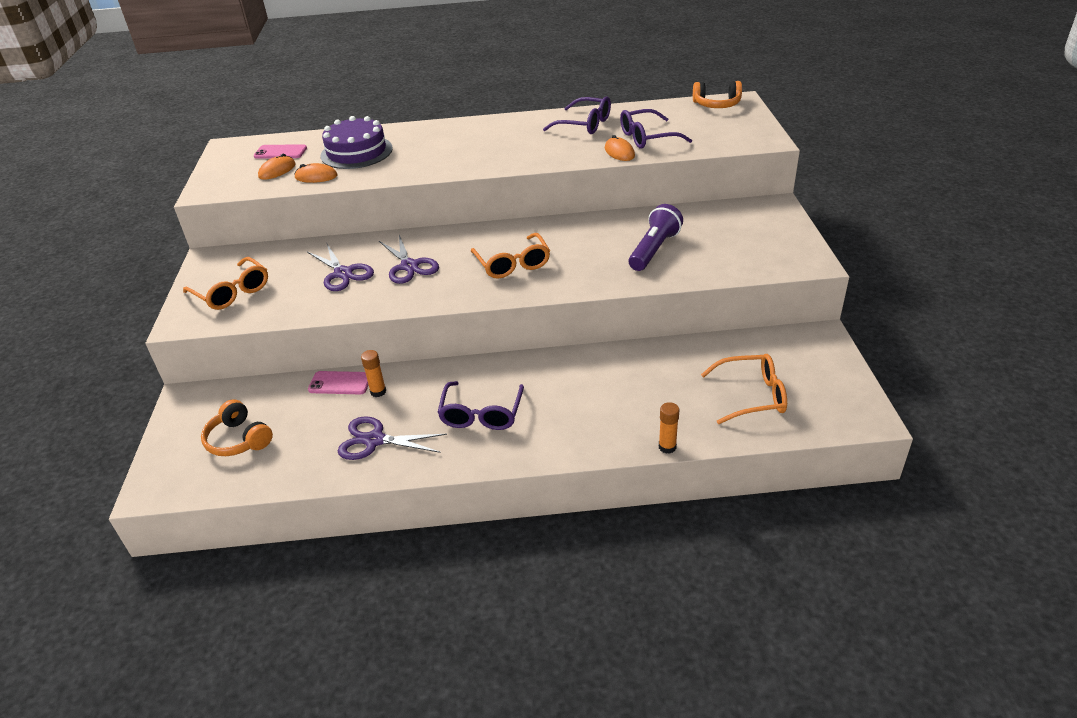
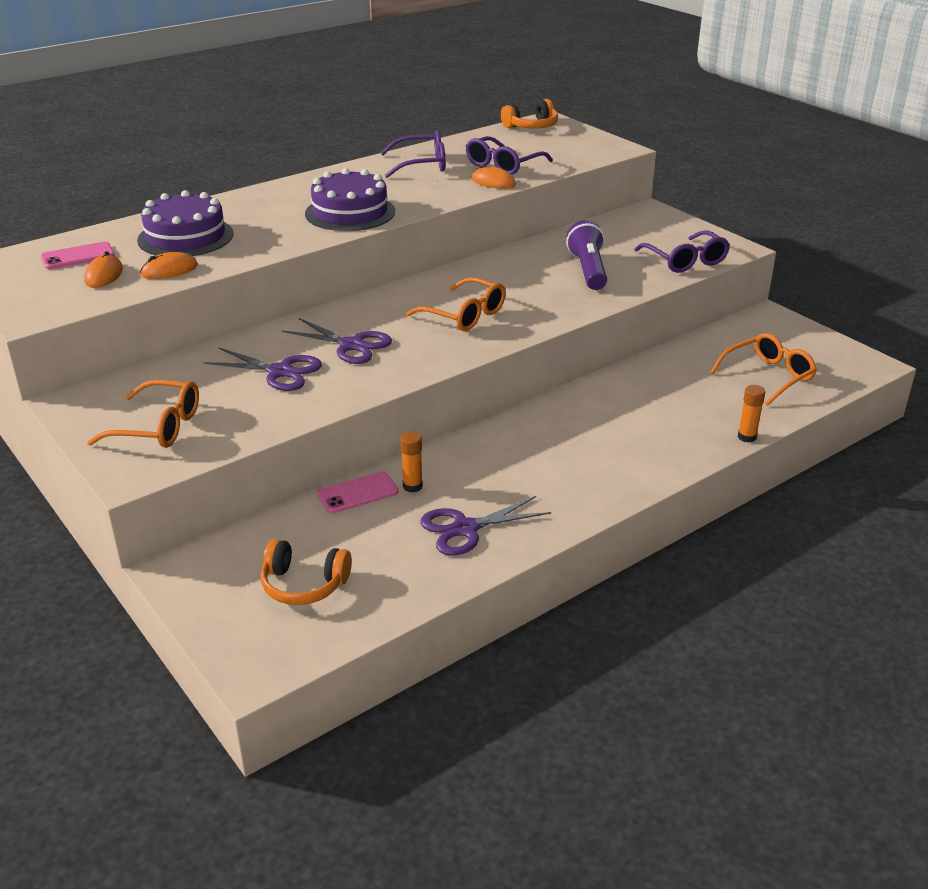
camera: 35 degrees left, 5 degrees down
(481, 414) = (548, 469): purple glasses -> purple glasses (685, 261)
(482, 156) = (350, 212): none -> purple cake

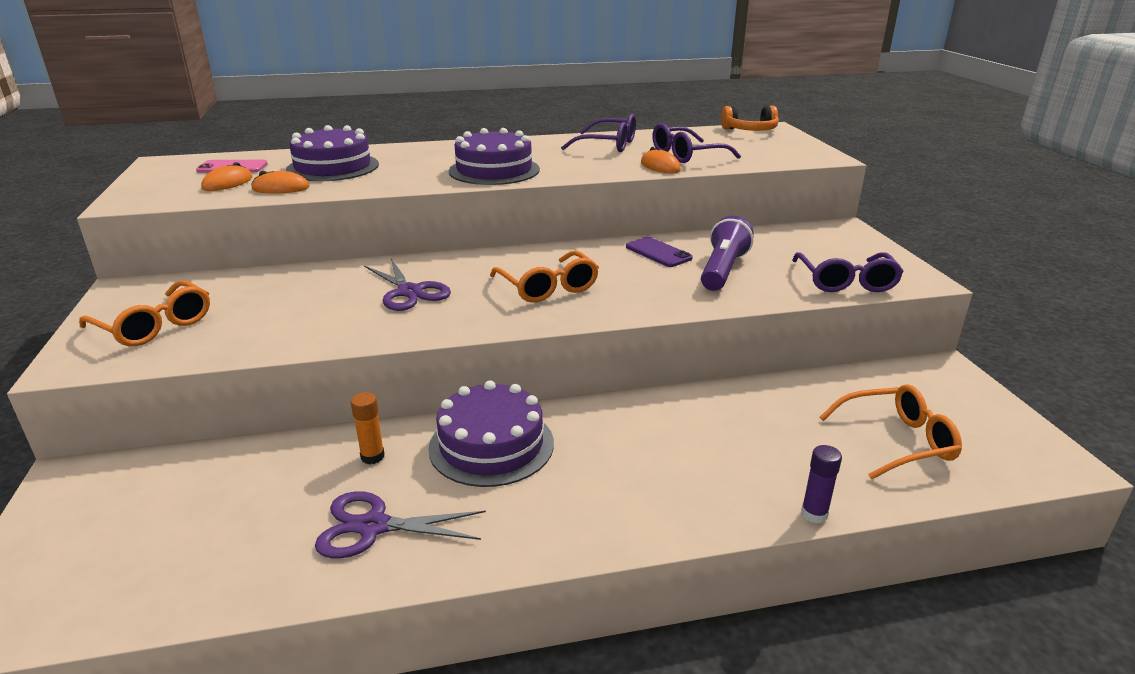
camera: 25 degrees right, 5 degrees down
(280, 372) = (318, 301): purple scissors -> none
(304, 584) = (150, 536): orange headphones -> none
(358, 493) = (314, 447): pink phone -> none
(495, 453) = (491, 445): none -> purple cake
(523, 264) = (658, 252): none -> purple phone
(747, 437) = (814, 514): orange glue stick -> purple glue stick

